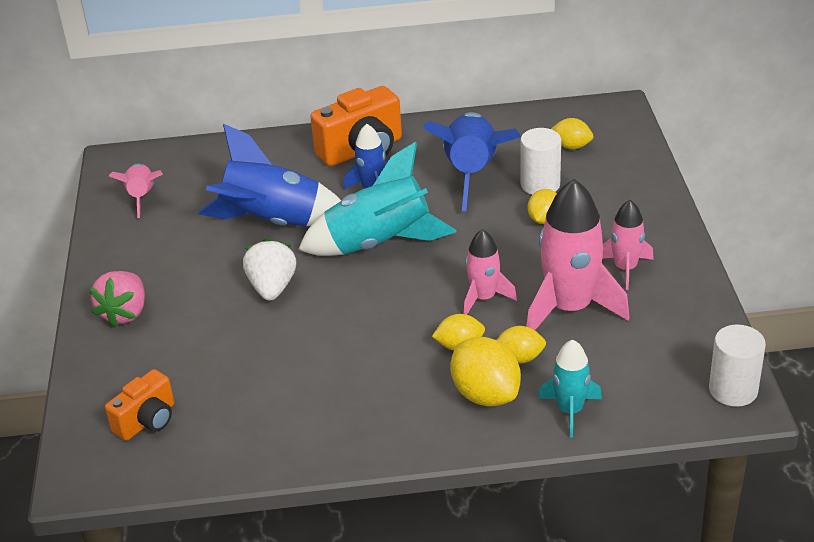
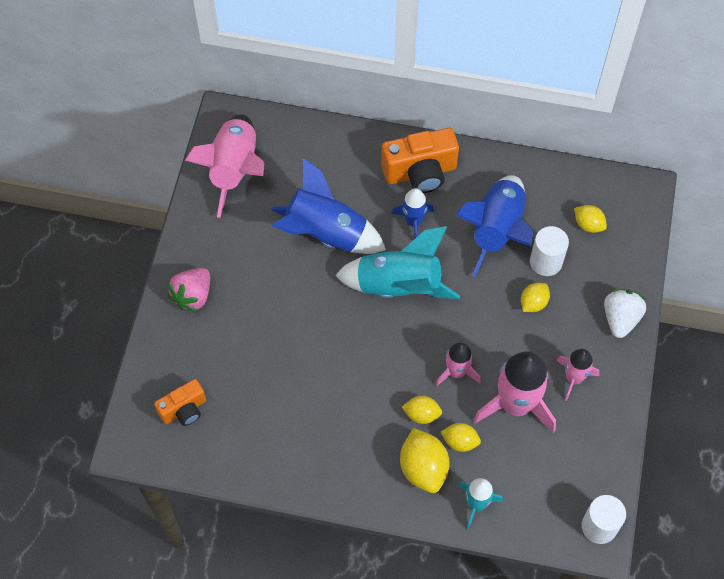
camera: 15 degrees right, 25 degrees up
(142, 197) = (235, 170): pink rocket -> pink rocket, size x1.79
(272, 287) = (305, 306): white strawberry -> white strawberry (620, 318)

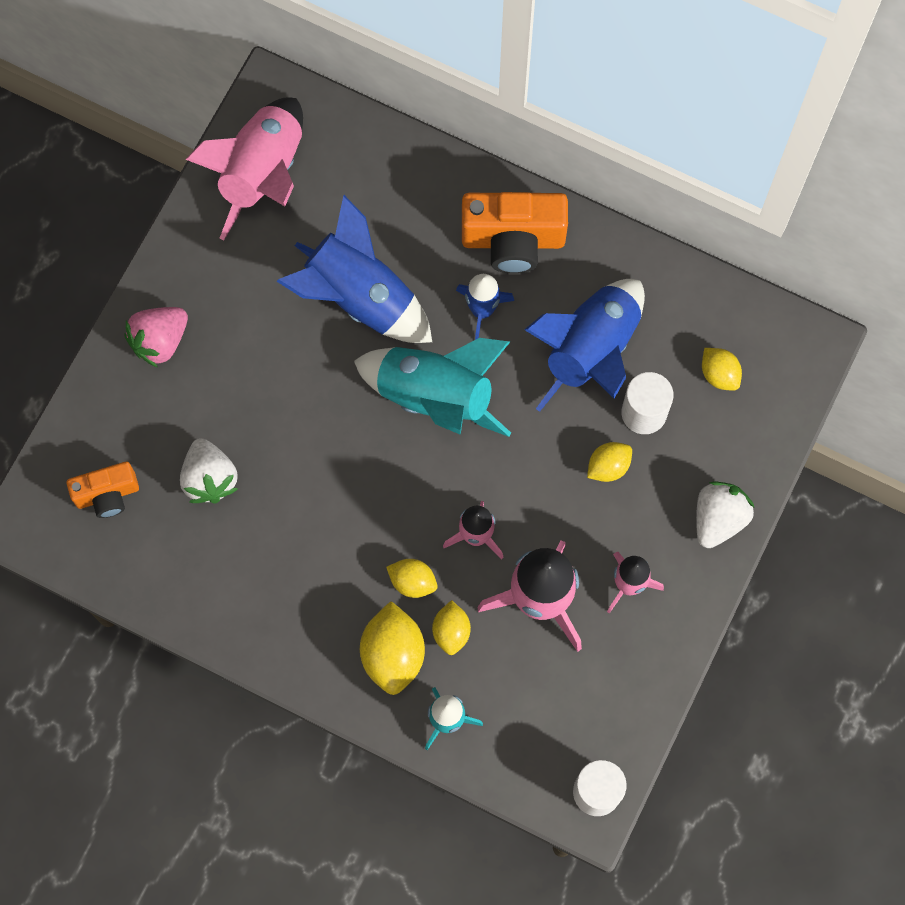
camera: 15 degrees right, 10 degrees up
(255, 380) = (210, 478): none -> white strawberry
(460, 442) = (451, 631): yellow lemon -> yellow lemon turned 60 degrees clockwise

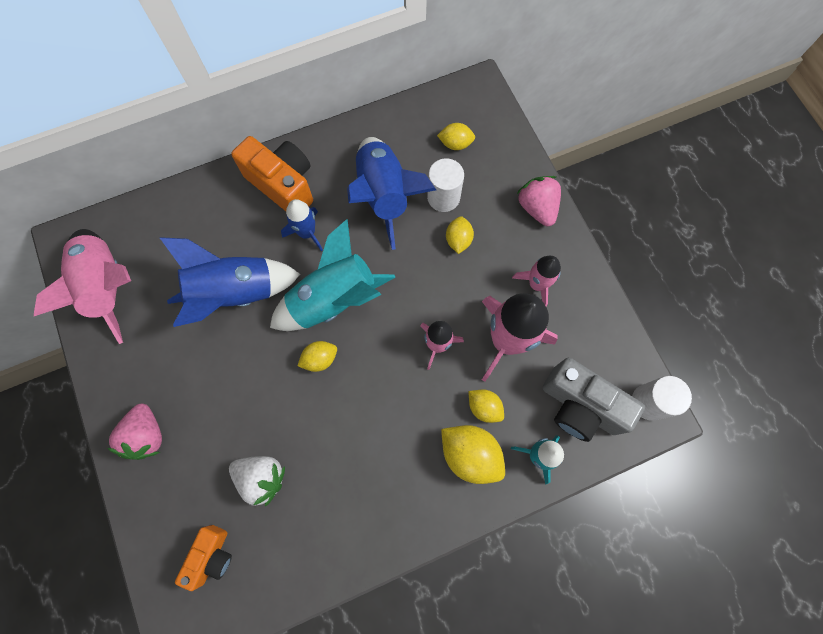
camera: 50 degrees left, 0 degrees up
(412, 582) = (434, 405): yellow lemon -> yellow lemon (320, 359)
(513, 240) = (283, 184): orange camera -> orange camera turned 90 degrees counterclockwise
(533, 725) = (580, 406): none -> grey camera
(718, 519) = (537, 208): white strawberry -> pink strawberry

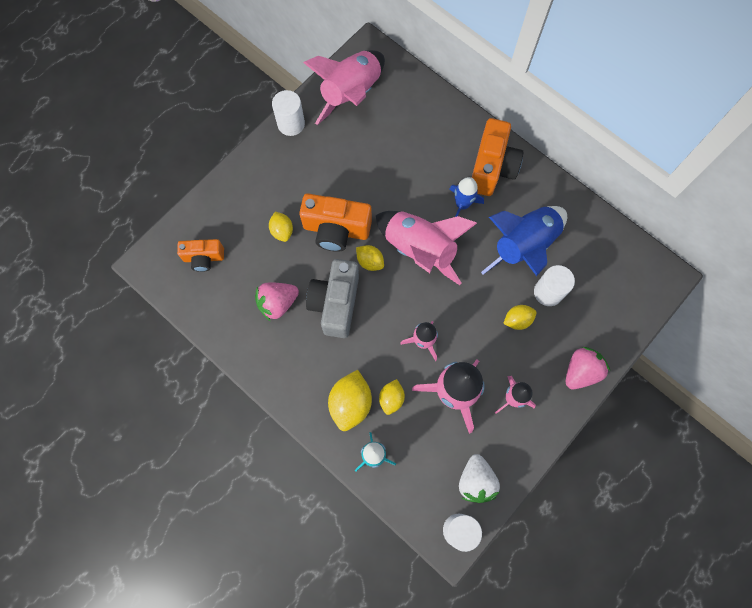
camera: 65 degrees right, 0 degrees up
(102, 372) = (291, 124): none -> white cylinder
(146, 435) = (262, 175): pink strawberry -> pink strawberry (278, 303)
(235, 293) = (389, 179): blue rocket -> none
(262, 379) = (336, 230): none -> orange camera
(262, 478) = (268, 264): white strawberry -> white strawberry (475, 481)
(334, 300) = (419, 249): turquoise rocket -> pink rocket
(455, 144) = (601, 280): yellow lemon -> yellow lemon (282, 231)
(580, 406) = (428, 474): grey camera -> grey camera (335, 303)

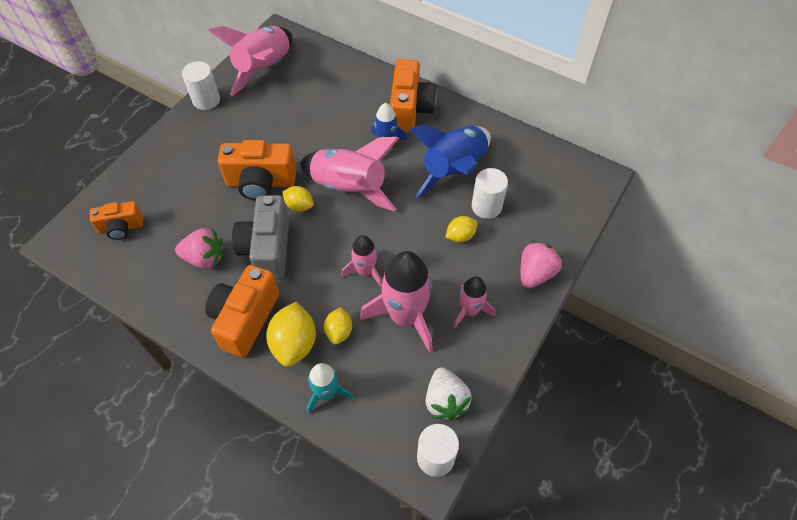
camera: 10 degrees left, 15 degrees down
(278, 303) = (205, 258): pink strawberry -> pink strawberry turned 135 degrees counterclockwise
(282, 231) = (204, 191): yellow lemon -> none
(309, 371) = (245, 319): none -> orange camera

